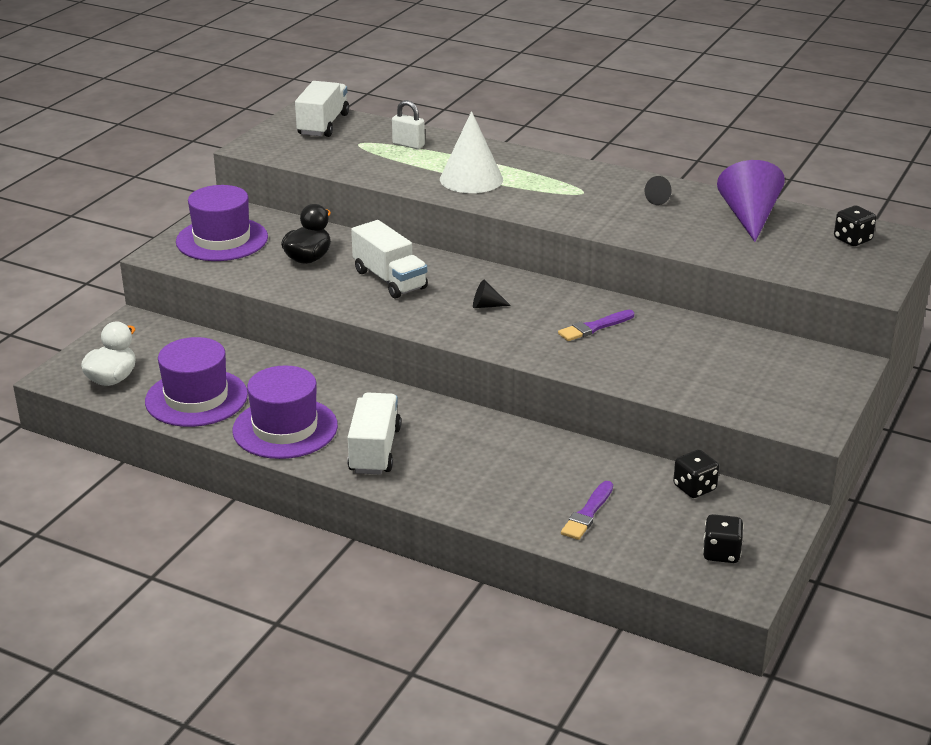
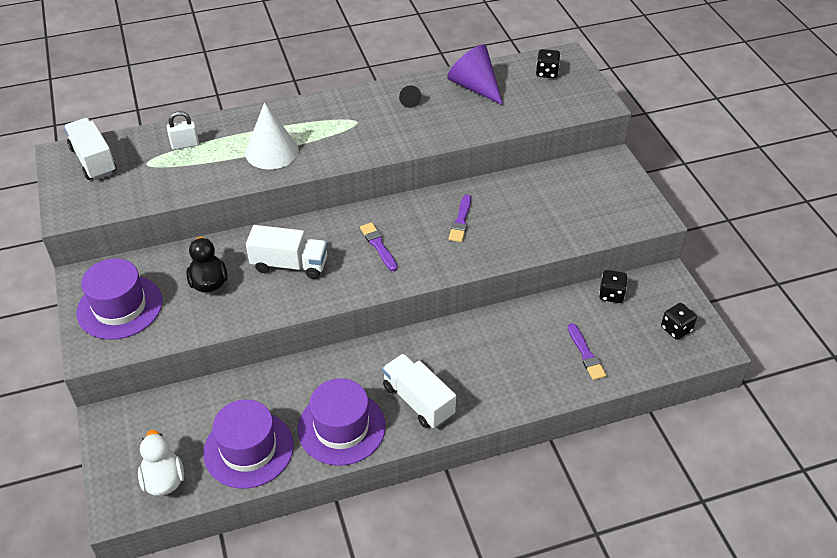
camera: 45 degrees left, 15 degrees up
(486, 305) = (378, 246): black cone -> purple brush

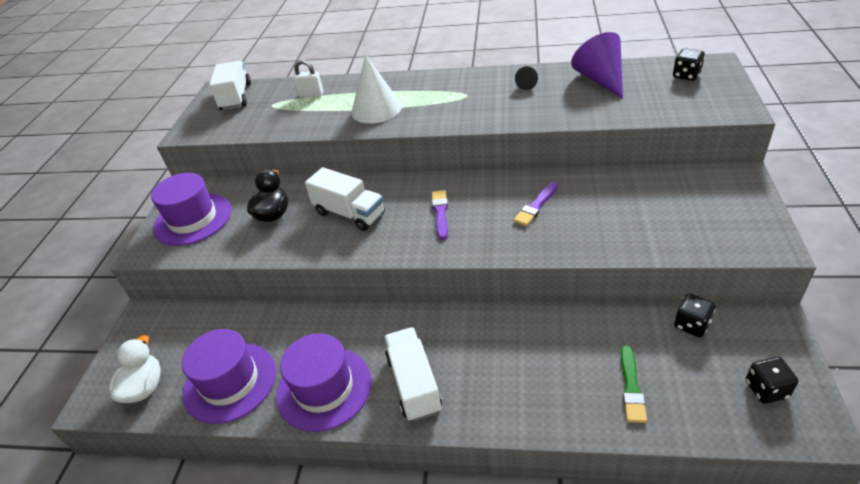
camera: 30 degrees right, 5 degrees down
(586, 354) = (631, 387): purple brush -> green brush

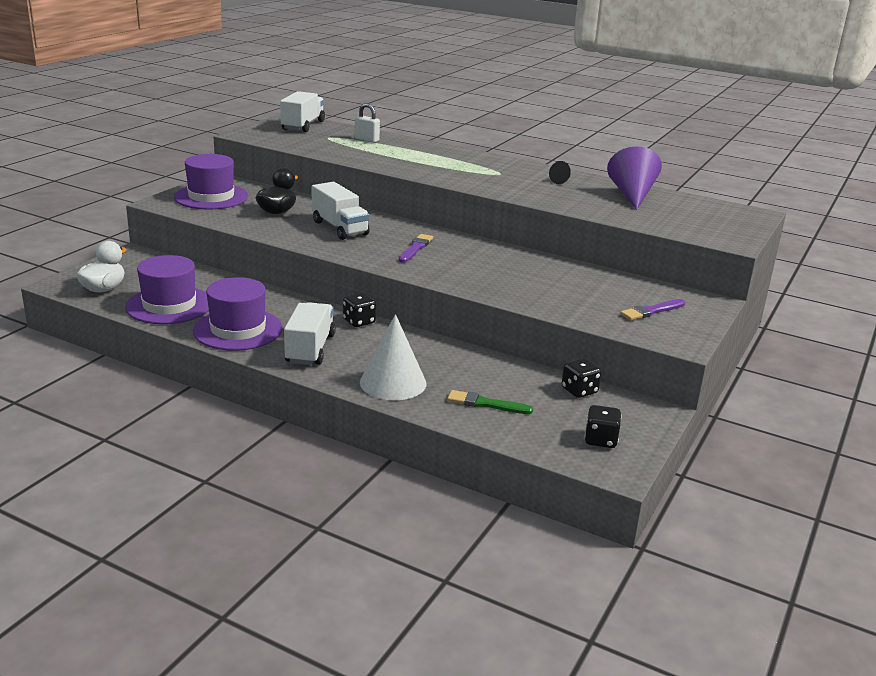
camera: 15 degrees right, 15 degrees down
(376, 109) = (412, 161): white cone -> white cone (393, 382)
(536, 205) = (502, 267): purple brush -> purple brush (651, 311)
(631, 387) = (486, 404): green brush -> green brush turned 75 degrees clockwise
(686, 75) = (715, 213): black dice -> black dice (359, 322)

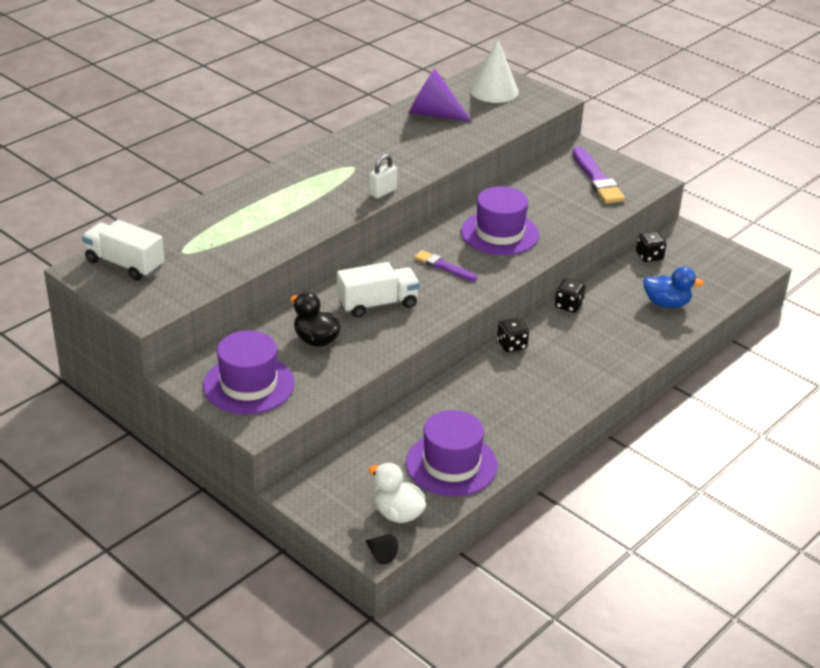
camera: 75 degrees left, 10 degrees up
(238, 330) = (517, 421): purple hat -> purple hat (499, 233)
(310, 349) = (563, 380): white truck -> none
(366, 140) = (206, 227): white padlock -> white padlock (383, 192)
(393, 382) = (629, 343): white cone -> white cone (494, 91)
(486, 404) = (666, 303): green brush -> blue duck
(561, 181) = (385, 139): black cone -> black cone (380, 554)
(600, 440) = (719, 265): black dice -> black dice (568, 305)
(651, 311) = (597, 179): purple brush -> purple brush, size x1.63

